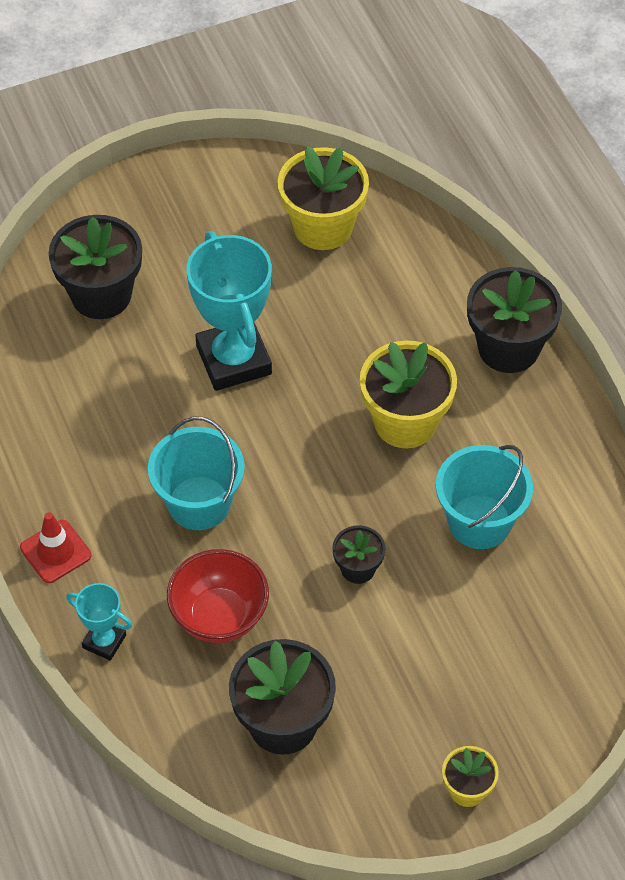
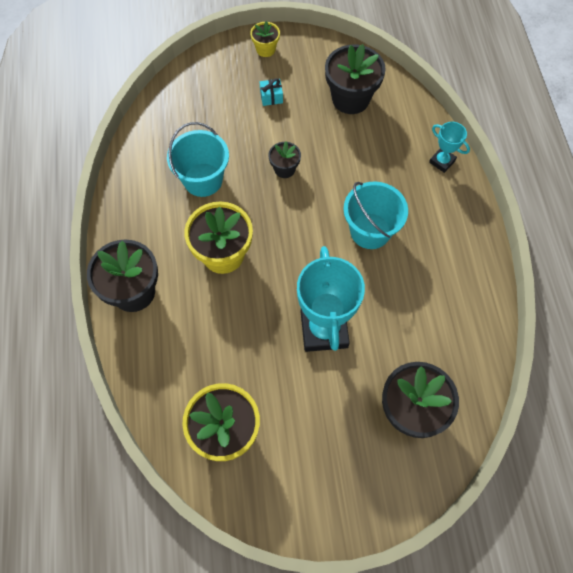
camera: 165 degrees left, 10 degrees up
(55, 552) = (465, 220): red traffic cone -> none
(219, 616) = (372, 160): red bowl -> none
(423, 692) = (271, 97): none -> turquoise gift

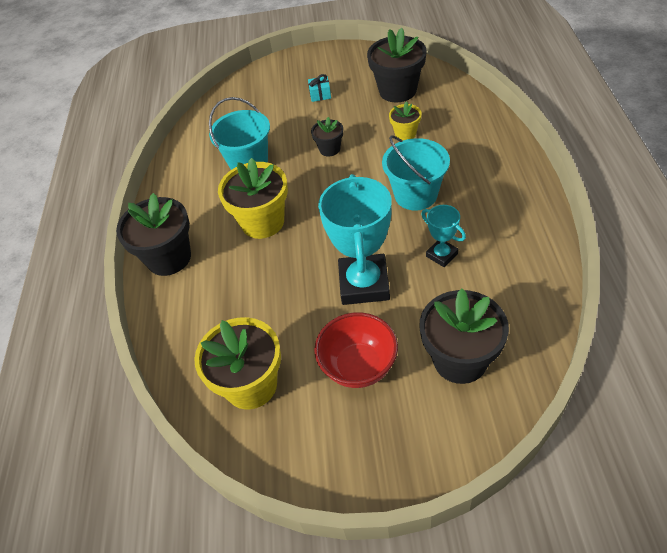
camera: 10 degrees right, 15 degrees down
(265, 49) = (317, 60): yellow flower pot -> yellow flower pot (405, 134)
(322, 416) = (358, 367): none -> red bowl
(442, 161) = (491, 133): turquoise trophy -> turquoise trophy (441, 255)

